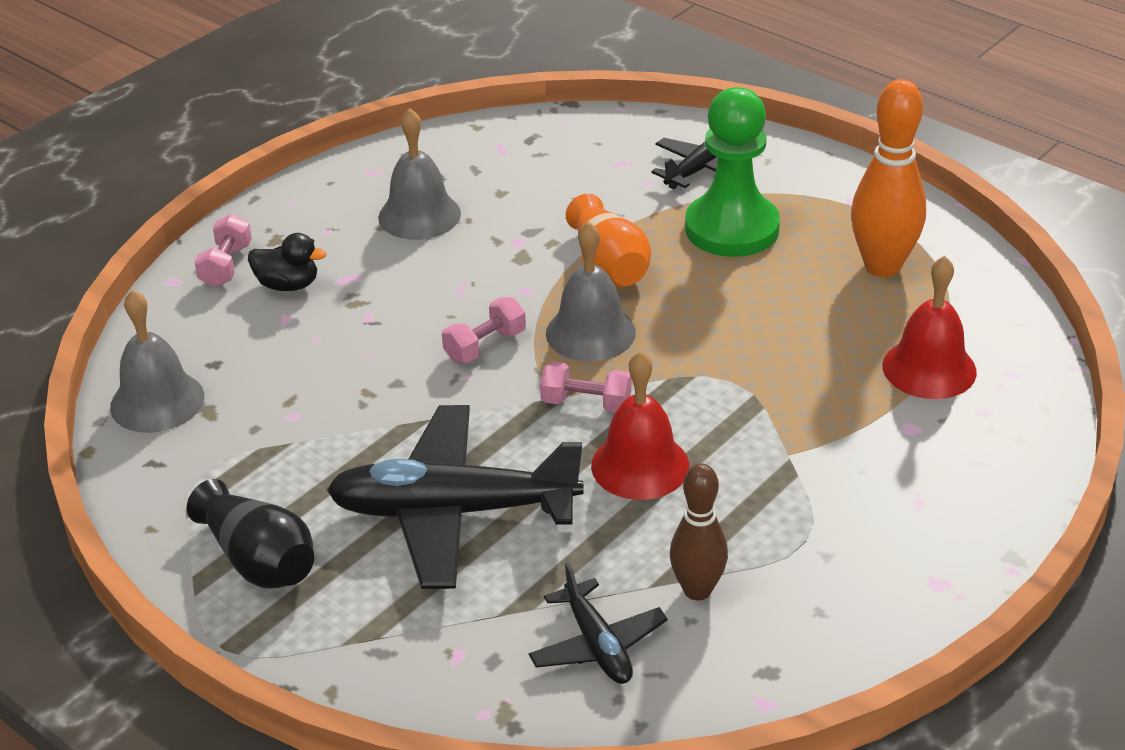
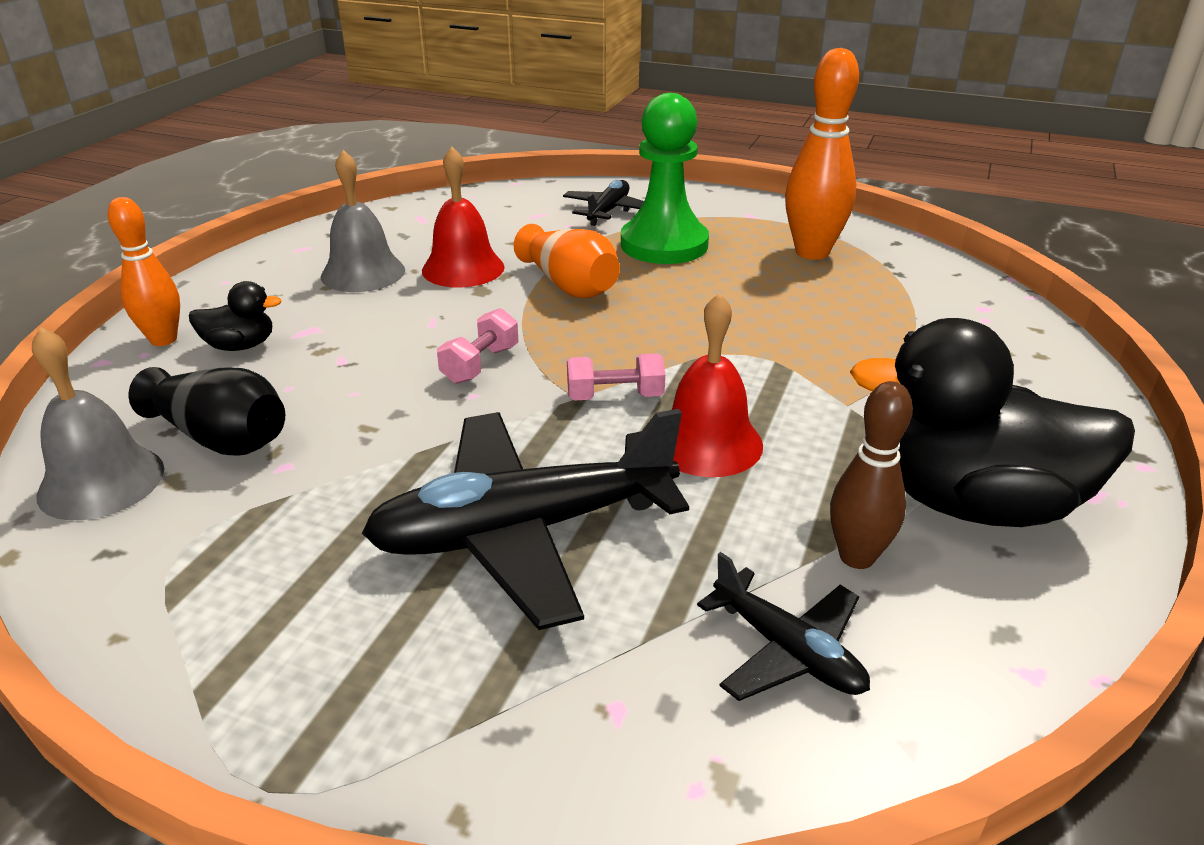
camera: 20 degrees left, 5 degrees down
(226, 266) = (163, 340): pink dumbbell -> orange bowling pin
(259, 560) = (288, 645): black vase -> black vase (221, 437)
(590, 332) = (583, 337): grey bell -> none
(827, 568) = (973, 503): none -> black duck
(929, 368) = (914, 316): red bell -> red bell (463, 268)

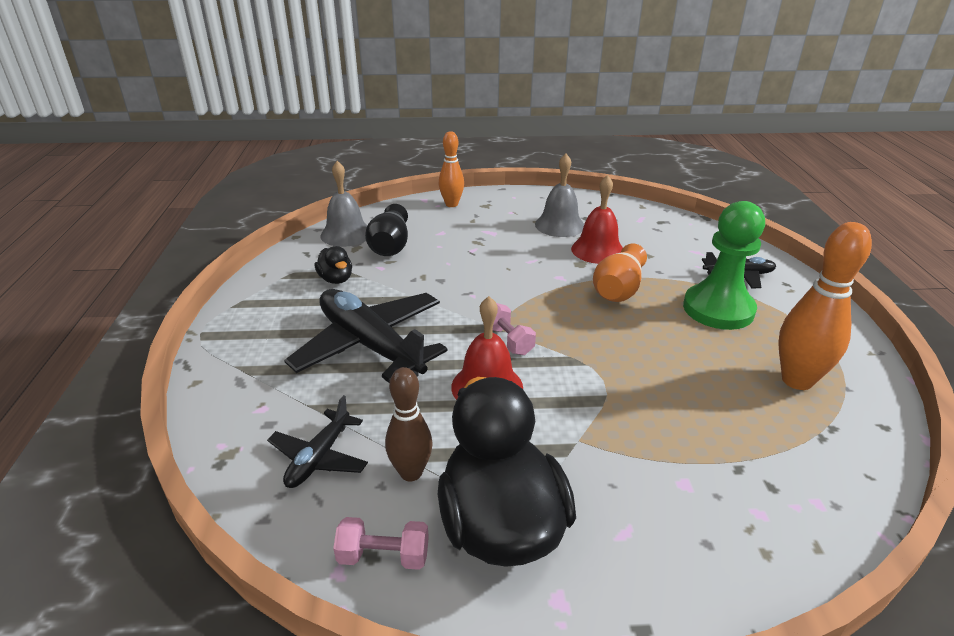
camera: 65 degrees right, 0 degrees up
(240, 346) = (462, 222): black duck -> black duck (336, 279)
(480, 364) = (502, 288): pink dumbbell -> pink dumbbell (383, 556)

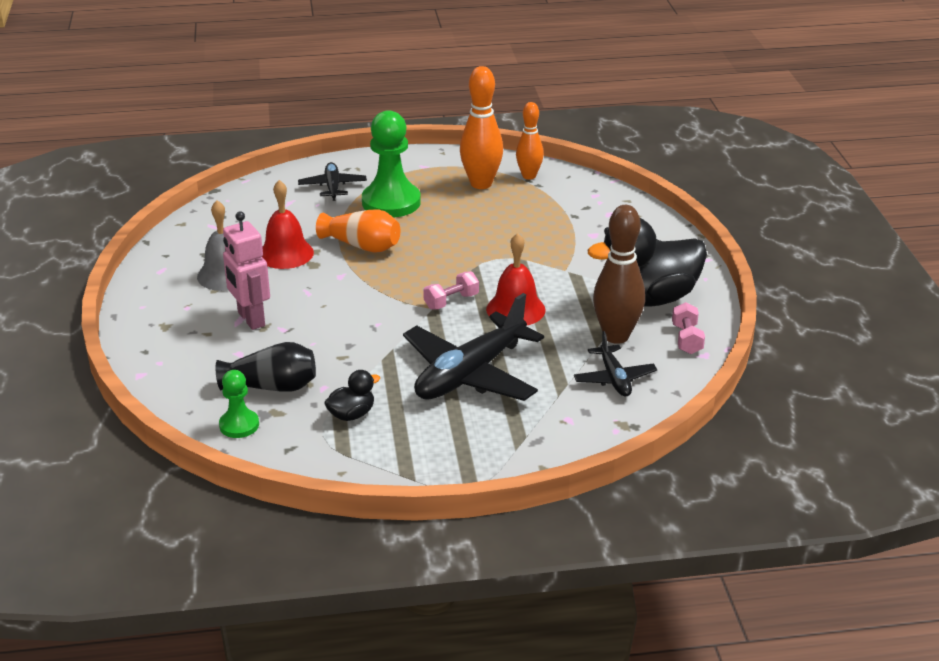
camera: 95 degrees left, 0 degrees up
(319, 457) = (614, 378): black plane -> black plane turned 60 degrees clockwise
(346, 234) = (239, 425): grey bell -> green pawn
(411, 472) = (616, 336): brown bowling pin -> brown bowling pin, size x1.55
(451, 204) = (159, 351): orange bowling pin -> orange bowling pin (529, 176)
(489, 236) = (250, 319): none -> pink robot

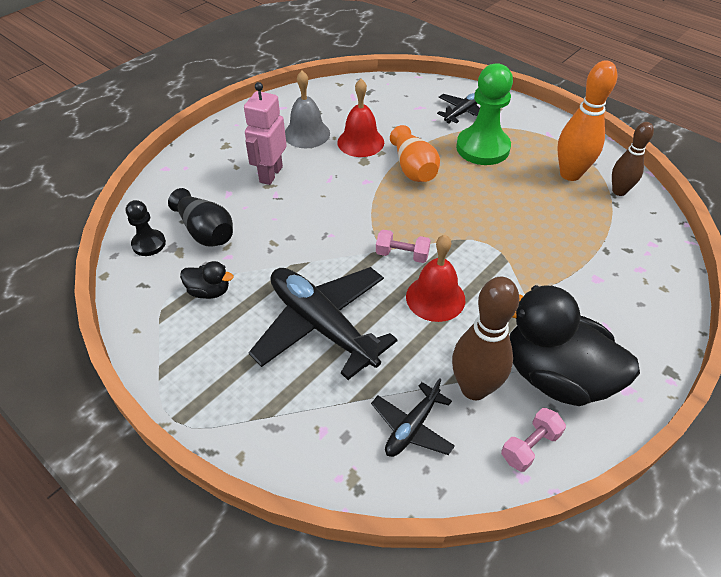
camera: 50 degrees right, 15 degrees up
(239, 425) = (149, 244): green pawn -> black pawn
(470, 374) = (322, 326): black plane -> black plane turned 45 degrees clockwise
(529, 176) = (619, 191): orange bowling pin -> brown bowling pin

